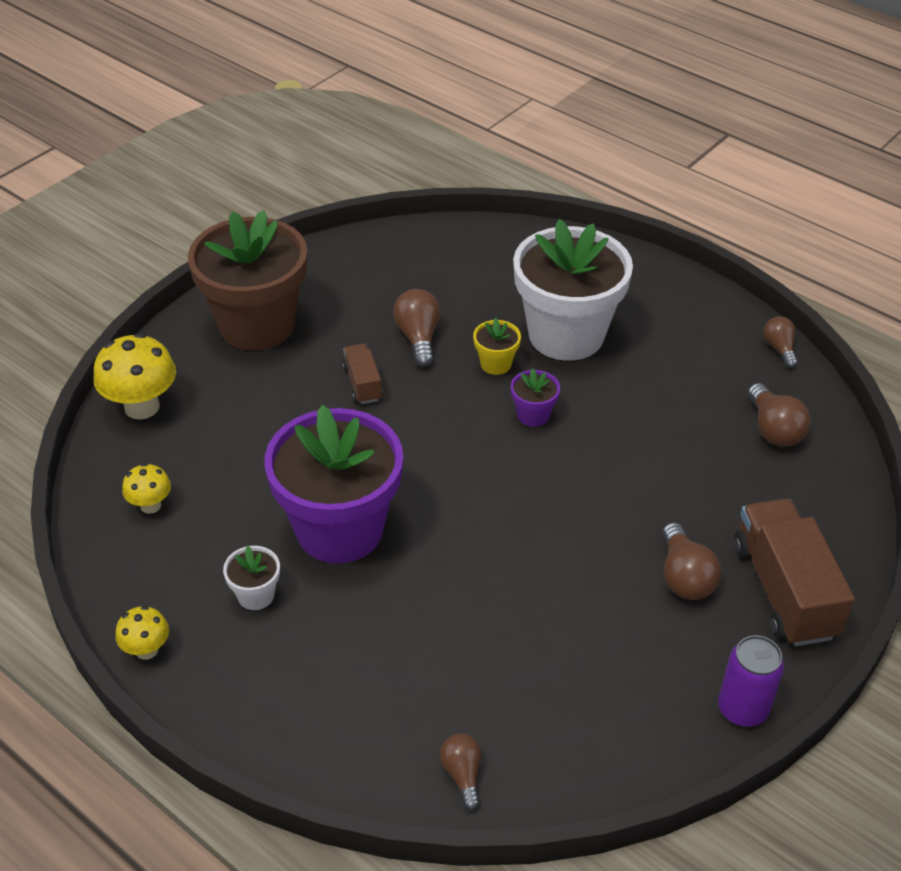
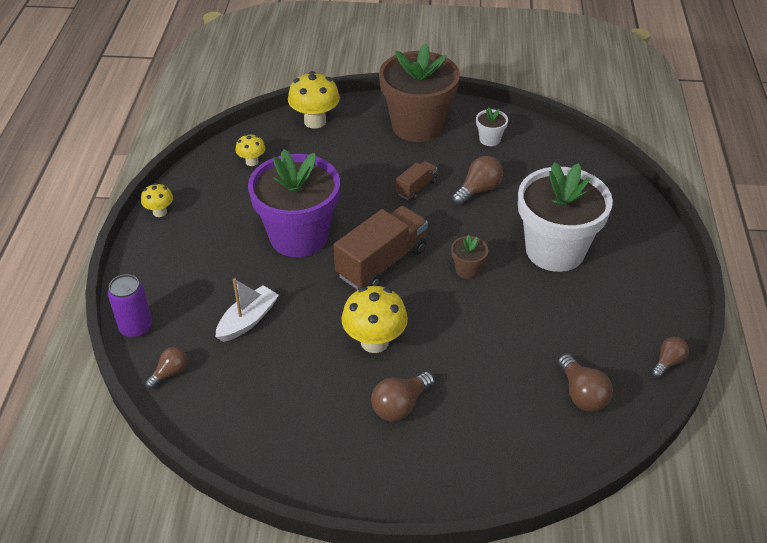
camera: 55 degrees right, 0 degrees up
(256, 595) = (226, 230): white flower pot -> white flower pot (489, 139)
(439, 650) = (247, 320): none -> white boat
(496, 364) = (493, 232): yellow flower pot -> none
(533, 415) = (467, 270): purple flower pot -> brown flower pot
(574, 549) = (374, 342): none -> yellow mushroom
(742, 709) = (316, 484): purple can -> purple can (136, 327)
(773, 429) = (582, 394): brown light bulb -> brown light bulb turned 60 degrees counterclockwise
(783, 590) = (435, 464): brown truck -> brown truck (381, 262)

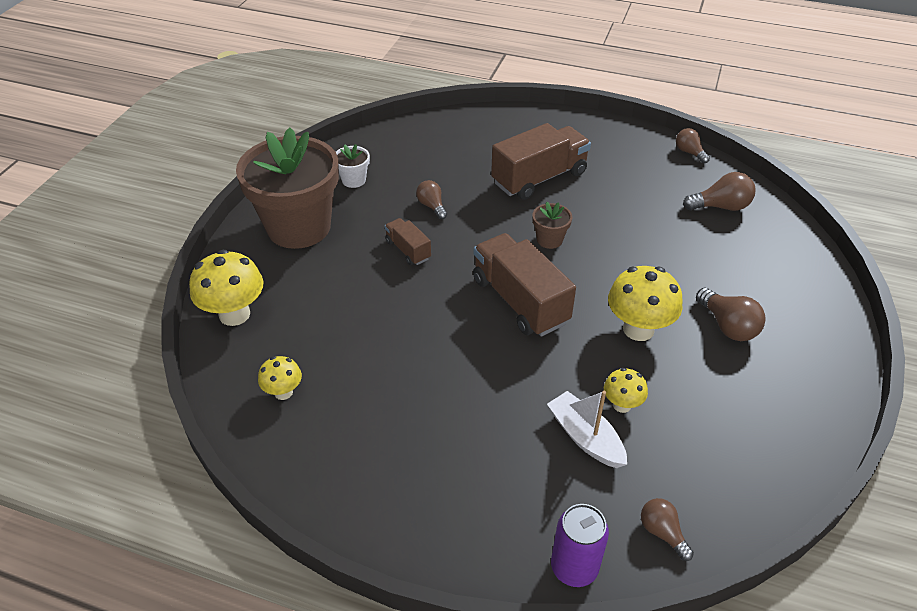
camera: 75 degrees left, 0 degrees up
(160, 212) = (343, 516): yellow mushroom -> yellow mushroom (622, 405)
(299, 236) = (452, 366): purple flower pot -> none
(478, 190) = (432, 206): brown light bulb -> brown light bulb, size x0.66
(555, 250) = (539, 178): white flower pot -> brown truck

